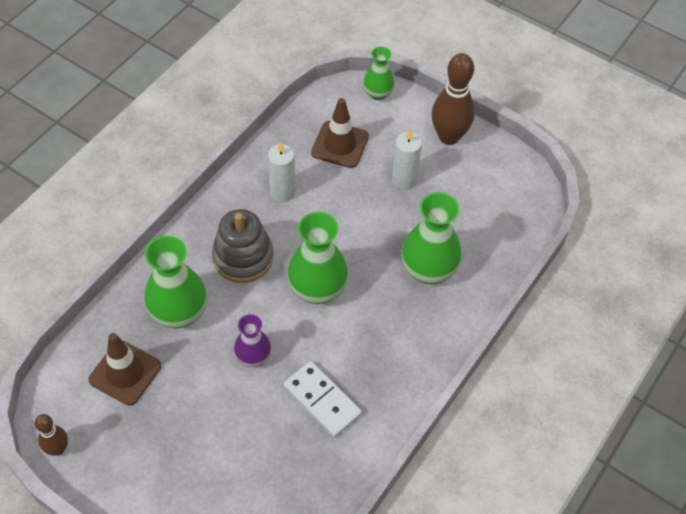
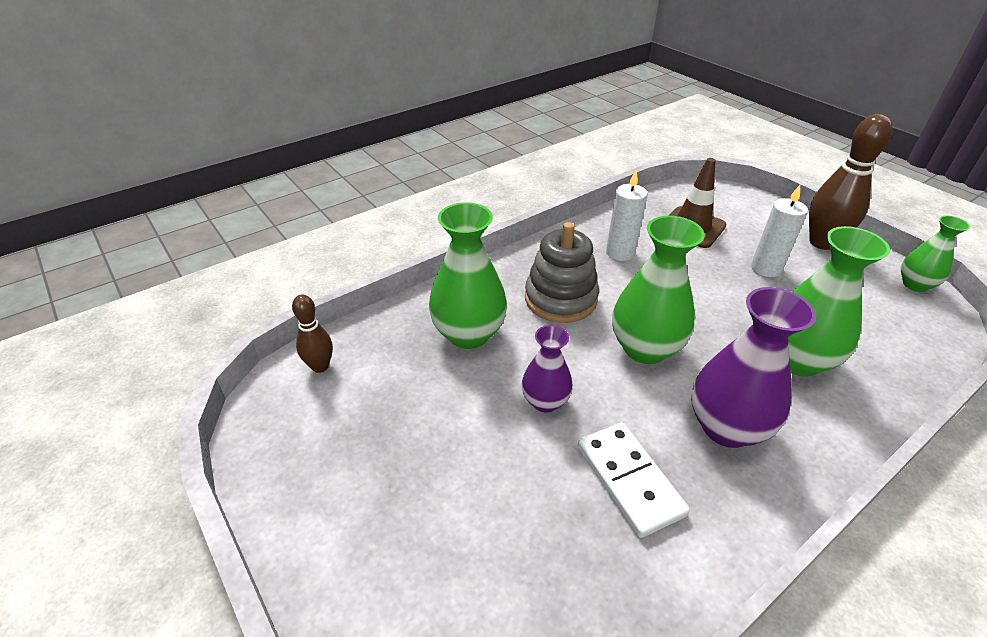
camera: 20 degrees right, 15 degrees down
(58, 449) = (257, 443): brown bowling pin -> brown bowling pin (320, 366)
(125, 373) = (380, 379): brown traffic cone -> none
(378, 93) = (739, 197): green vase -> green vase (915, 284)
(381, 342) = (726, 427): none -> purple vase

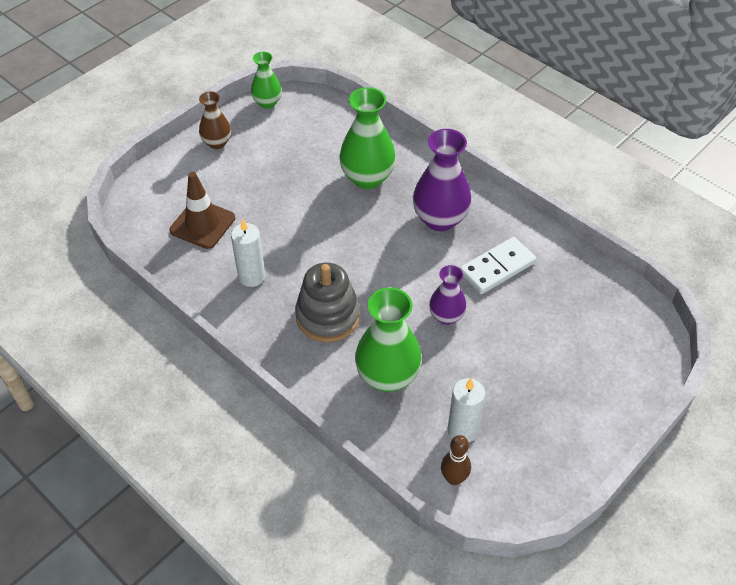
camera: 100 degrees left, 10 degrees up
(645, 348) = (376, 259): green vase -> none
(766, 268) = (260, 181): white candle -> white candle (462, 430)
(821, 243) = (217, 143): brown bowling pin -> brown vase

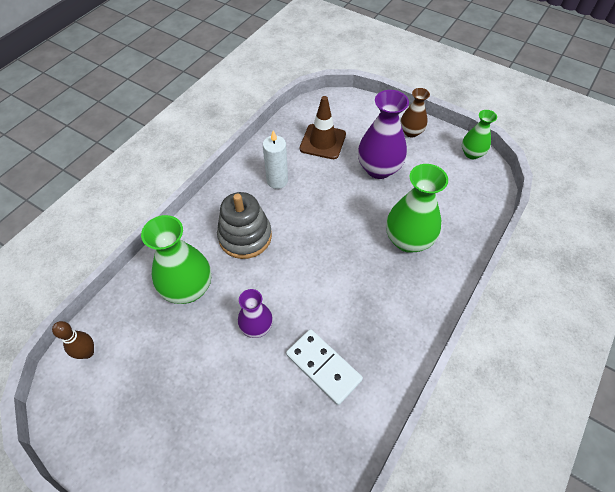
camera: 80 degrees right, 5 degrees up
(440, 219) = (374, 307): purple vase -> purple vase (379, 169)
(462, 430) = (134, 354): white candle -> none

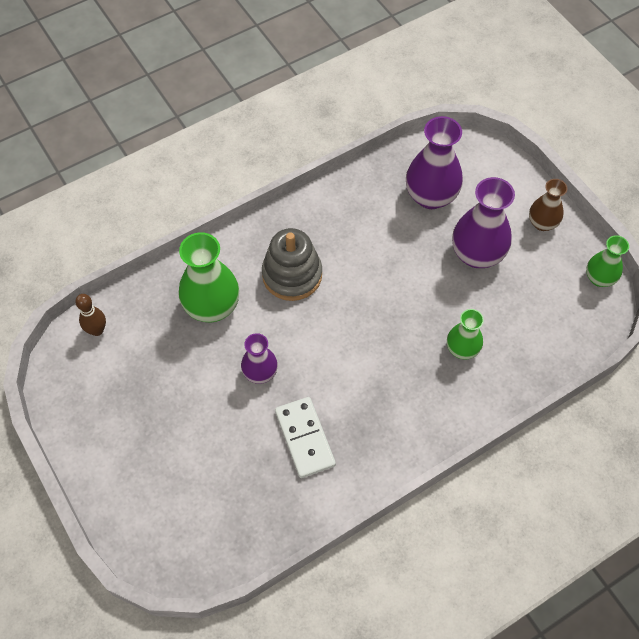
camera: 25 degrees right, 5 degrees up
(277, 181) = (356, 225): white candle -> none
(322, 142) = (431, 196): brown traffic cone -> purple vase
(408, 240) = (462, 349): green vase -> green vase, size x0.59

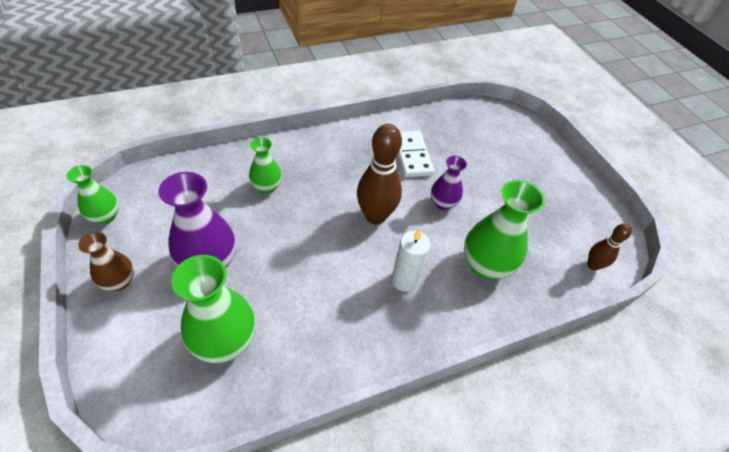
camera: 175 degrees left, 10 degrees down
(292, 275) = (404, 280): grey stacking toy -> white candle
(333, 338) = (375, 216): none -> brown bowling pin
(431, 196) = (225, 340): purple vase -> green vase

